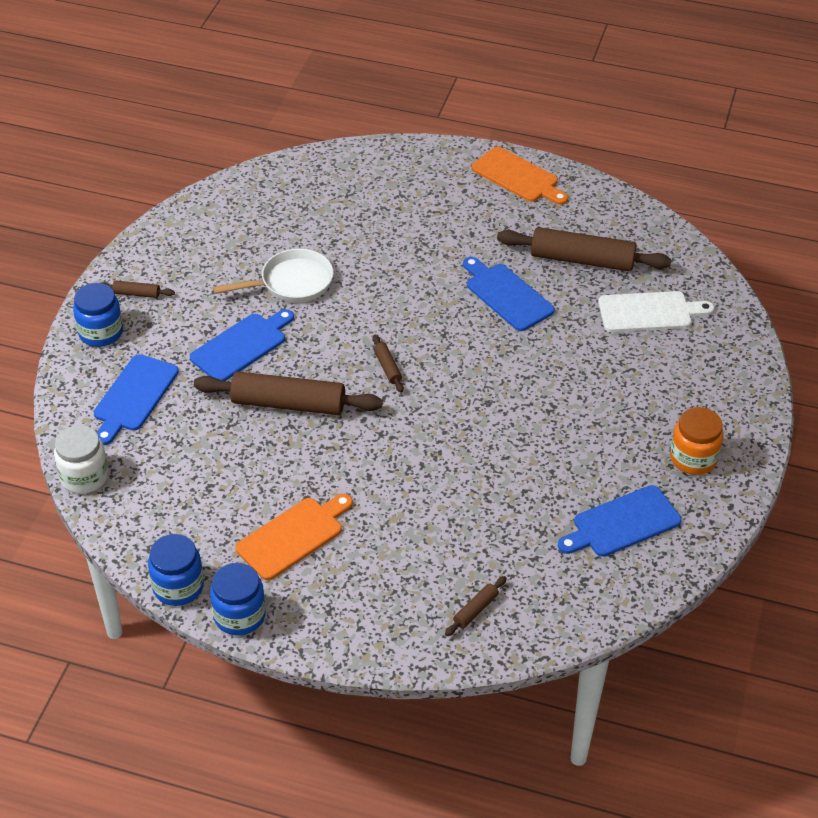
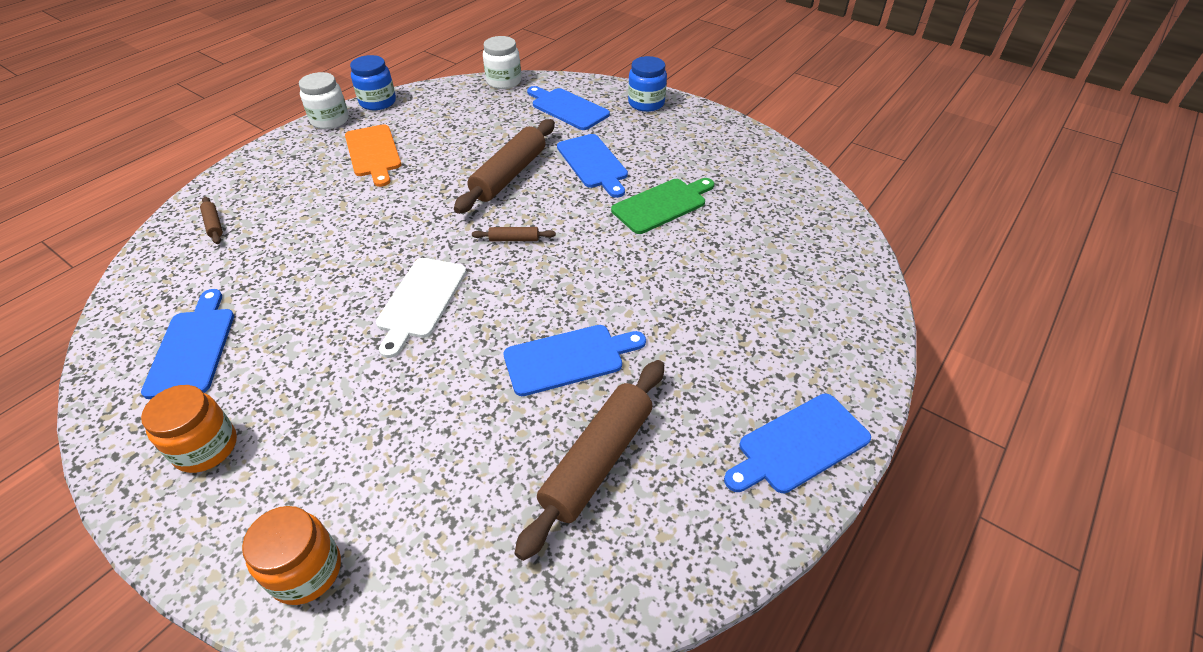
camera: 110 degrees right, 0 degrees up
(136, 293) = (684, 123): brown rolling pin -> none
(239, 615) = (330, 120): blue jar -> white jar
(292, 283) = (662, 205): white pan -> green cutting board
(518, 177) = (799, 445): orange cutting board -> blue cutting board
(649, 312) = (459, 503): white cutting board -> white cutting board (420, 301)
(731, 362) = (306, 571): none -> orange jar

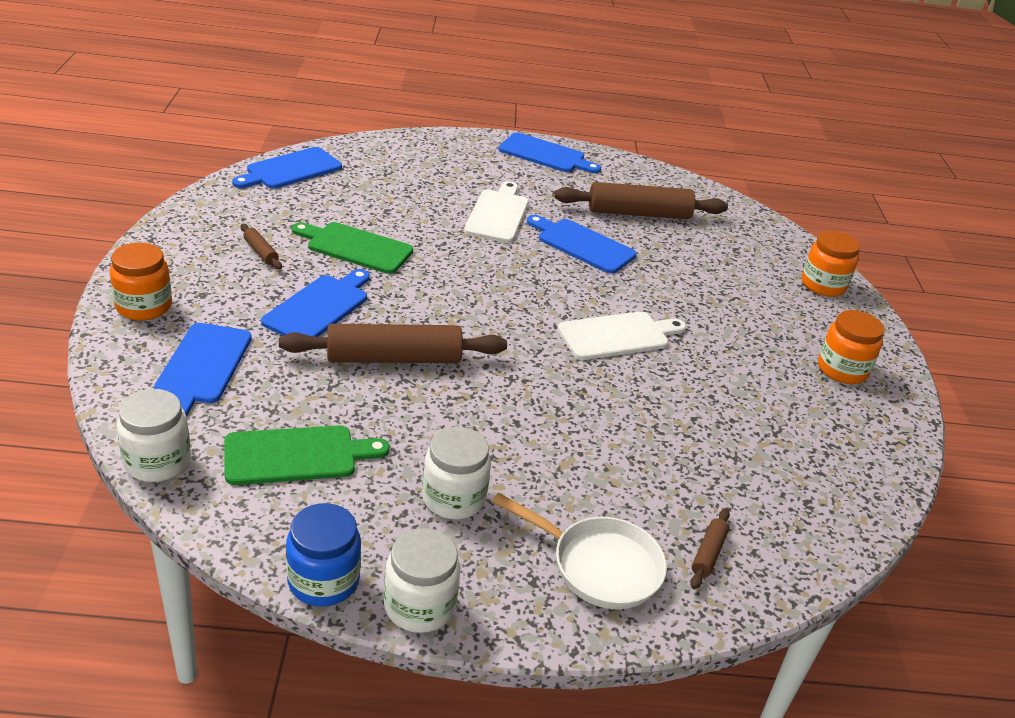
camera: 130 degrees left, 10 degrees down
(193, 348) = (812, 439): blue cutting board -> blue cutting board (290, 170)
(269, 180) = (599, 566): none -> white pan
(373, 153) = (453, 498): orange cutting board -> white jar
(464, 117) = (297, 455): none -> green cutting board
(514, 239) = (491, 315): brown rolling pin -> brown rolling pin (261, 252)
(646, 103) = (144, 306): blue jar -> orange jar
(668, 319) = (498, 214): none -> white cutting board

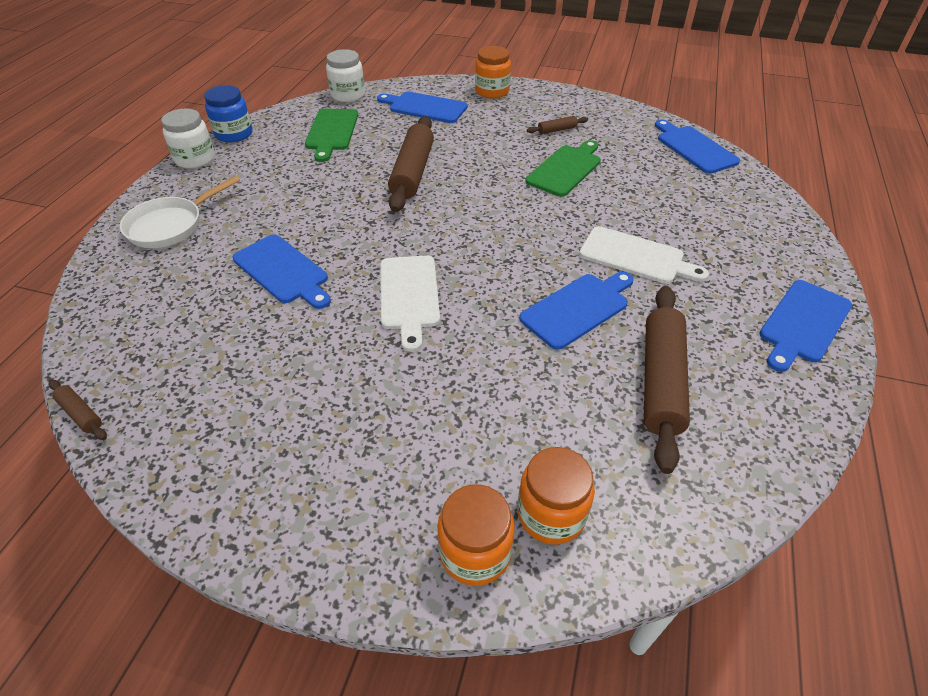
camera: 110 degrees right, 10 degrees up
(319, 307) = (482, 148): blue cutting board -> blue cutting board (283, 271)
(453, 498) = (264, 179): white jar -> none
(708, 553) = (140, 279): brown rolling pin -> brown rolling pin (81, 414)
(842, 369) = (290, 480): orange jar -> orange jar (551, 514)

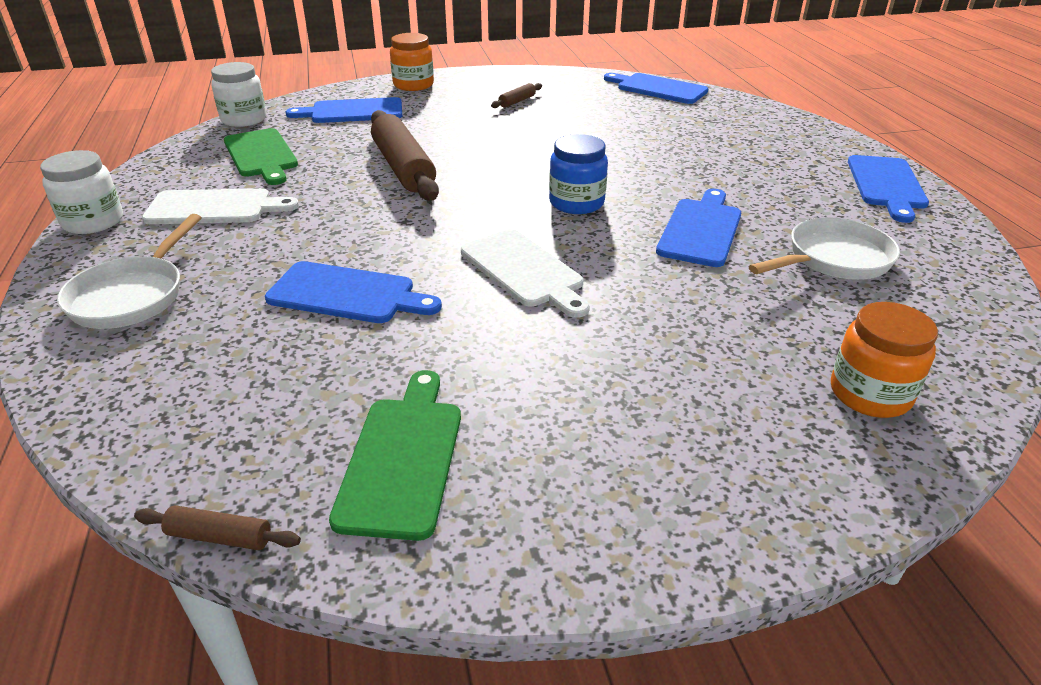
camera: 30 degrees left, 10 degrees down
(234, 134) = (125, 185): blue jar -> blue jar (576, 203)
(475, 552) = (844, 455): orange jar -> none
(565, 169) = (561, 129): green cutting board -> green cutting board (402, 458)
(636, 257) = (704, 177): white cutting board -> white cutting board (214, 208)
(661, 381) = (833, 259): brown rolling pin -> white pan

